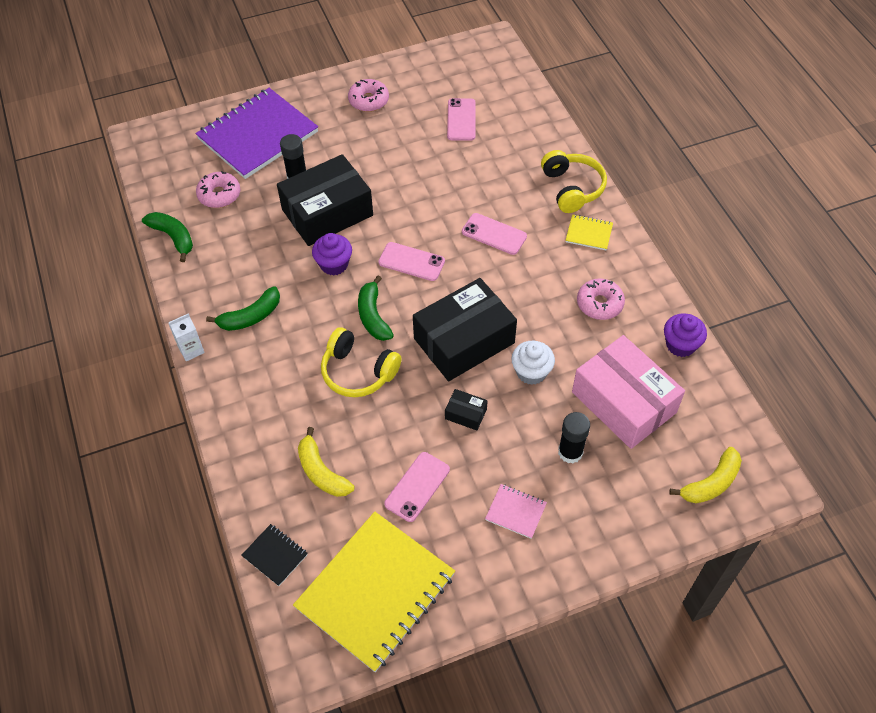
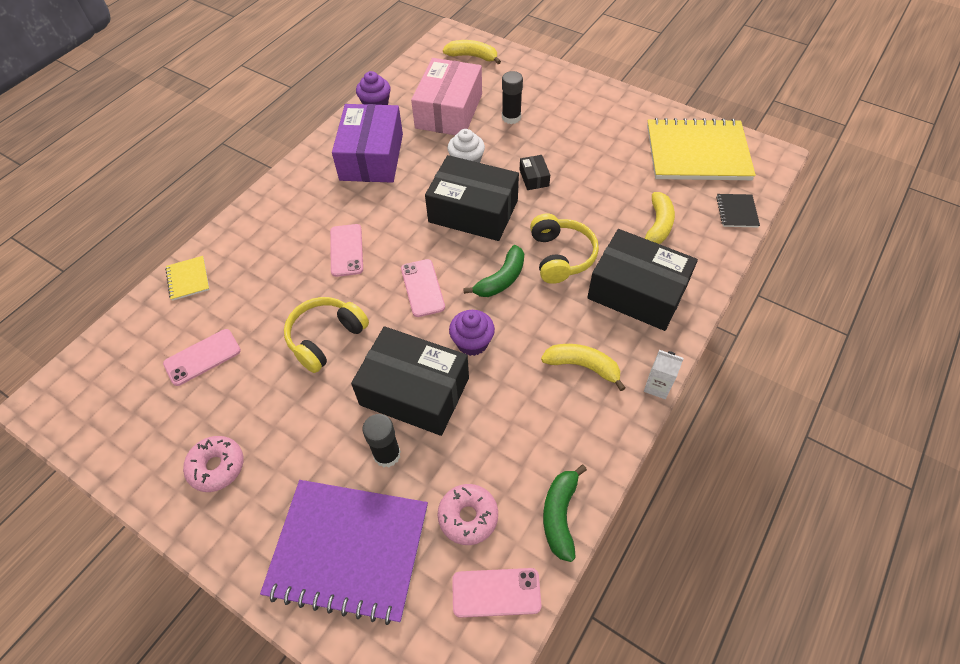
camera: 125 degrees left, 0 degrees up
(251, 316) = (582, 366): green banana -> yellow banana
(274, 399) = (637, 292): none -> black box
(417, 486) = (612, 172): pink phone -> pink phone (496, 592)
(516, 512) = (578, 121): pink notebook -> none
(572, 188) = (253, 227): yellow headphones -> yellow headphones (326, 338)
(589, 233) = (301, 193): yellow notebook -> yellow notebook (188, 279)
(599, 304) = (372, 157): pink donut -> purple box

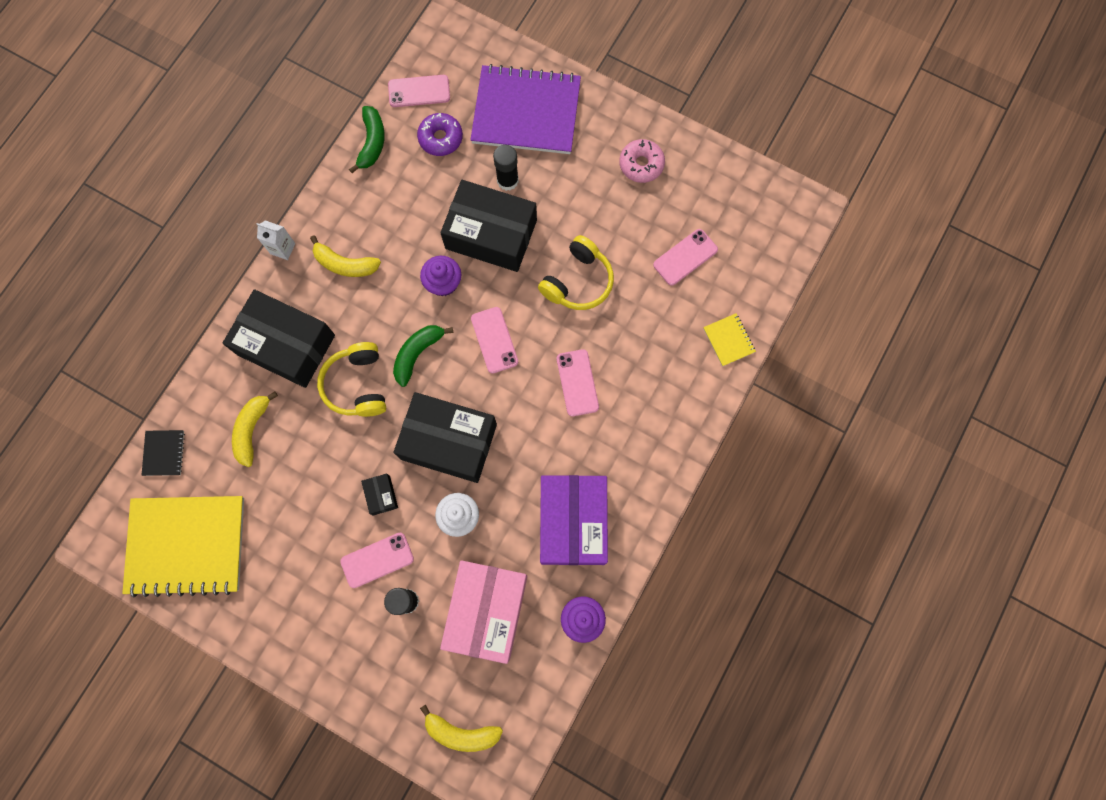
camera: 175 degrees right, 20 degrees up
(468, 517) = (440, 138): pink donut -> purple donut
(536, 140) = (377, 560): none -> pink phone

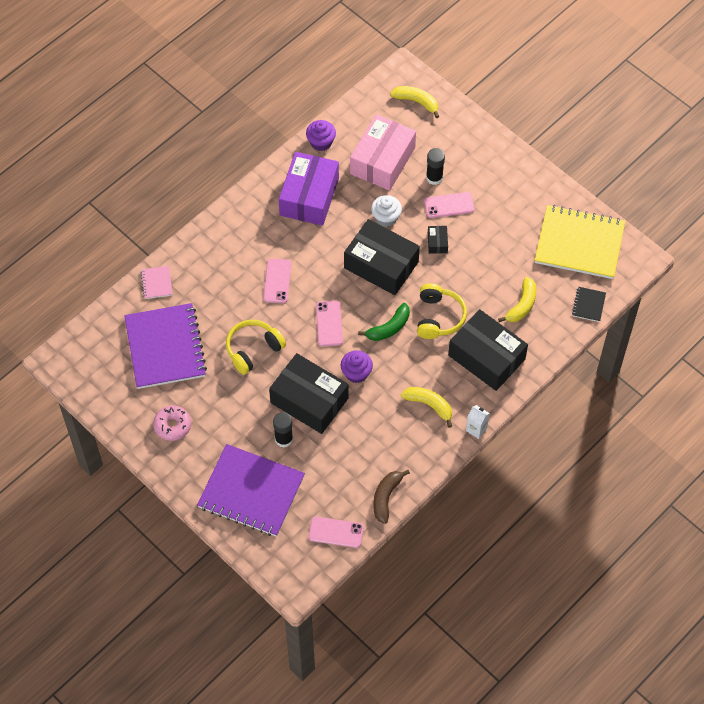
camera: 165 degrees left, 15 degrees down
(372, 143) = (386, 497): green banana -> brown banana
(440, 138) = (328, 487): purple donut -> none
(685, 257) = (165, 347): pink phone -> purple notebook
(729, 340) = (156, 283): yellow notebook -> pink notebook

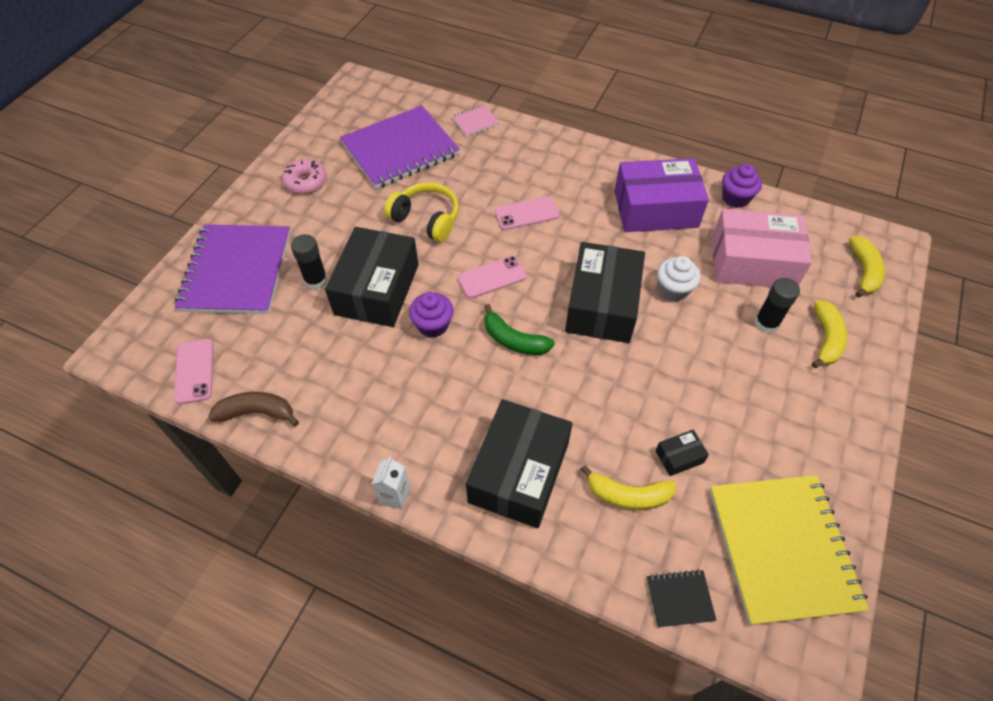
camera: 70 degrees right, 5 degrees down
(429, 405) = (414, 422): yellow banana -> yellow banana (826, 339)
(437, 243) = (670, 356): black box -> black box (679, 457)
(438, 317) = (556, 392): yellow headphones -> none
(449, 205) = (736, 352): pink phone -> none

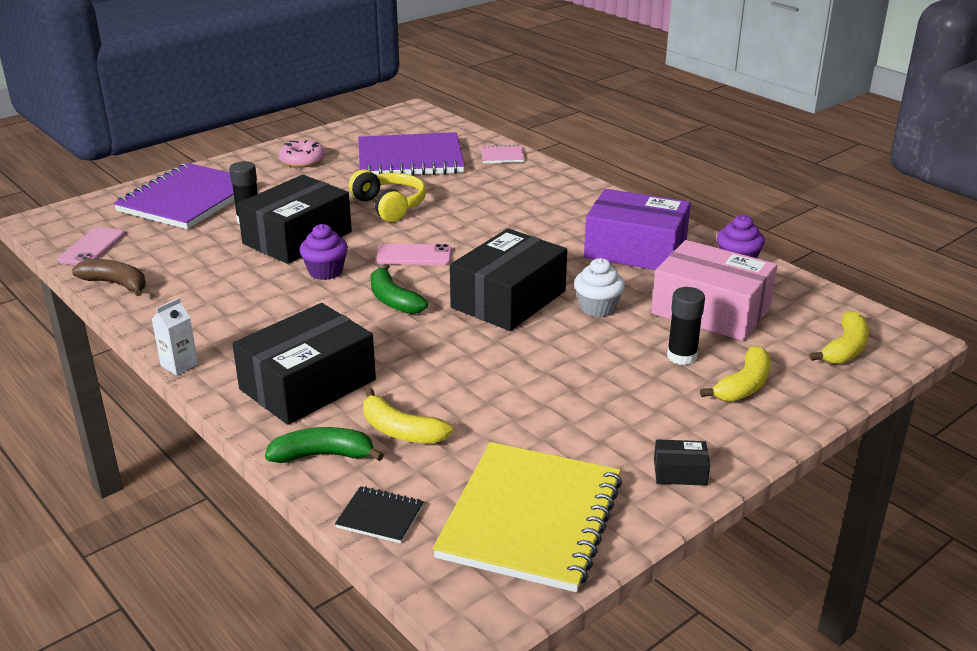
camera: 25 degrees right, 25 degrees down
(526, 213) = (492, 223): pink phone -> none
(590, 550) = (323, 455): none -> green banana
(679, 457) = (483, 421): black box -> black box (680, 472)

